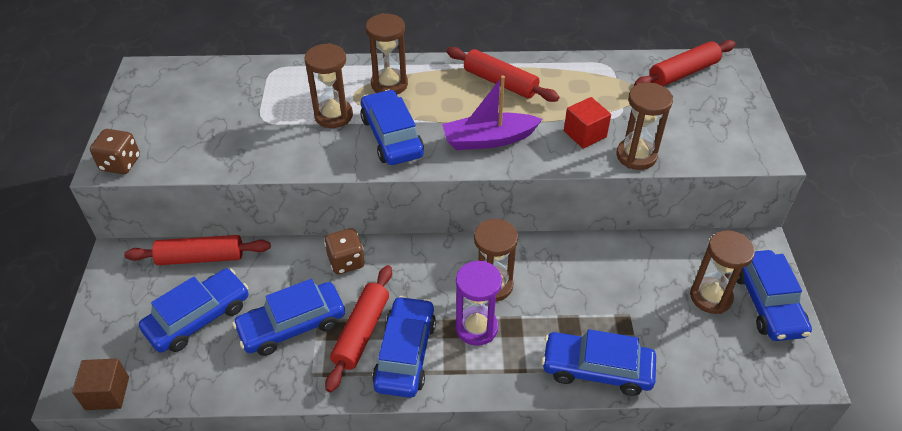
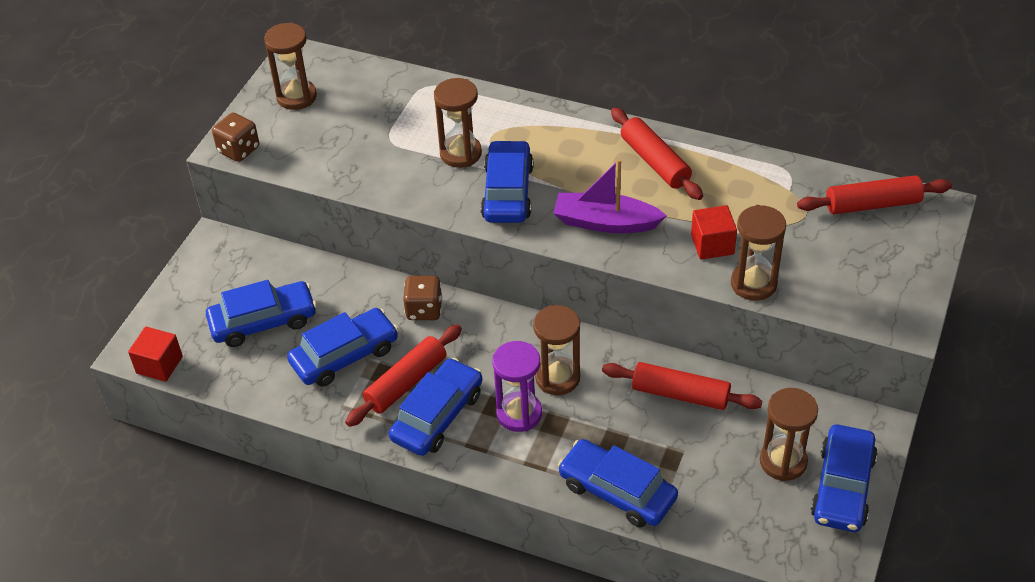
camera: 25 degrees right, 0 degrees up
(107, 393) = (159, 365): brown cube -> red cube
(201, 258) = (288, 264): red rolling pin -> red rolling pin (680, 394)
(292, 325) = (345, 356): blue car -> blue car turned 150 degrees clockwise
(389, 84) = (535, 133): brown hourglass -> brown hourglass (296, 97)

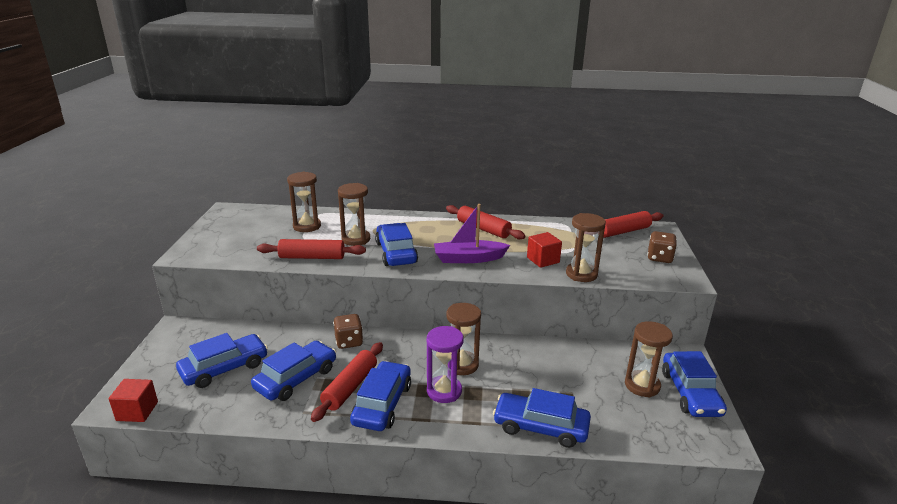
camera: 20 degrees left, 20 degrees down
(239, 150) = (193, 255): brown dice -> brown dice (659, 258)
(296, 97) = (231, 227): brown hourglass -> brown hourglass (307, 226)
(680, 394) = (550, 359): red rolling pin -> red rolling pin (312, 257)

